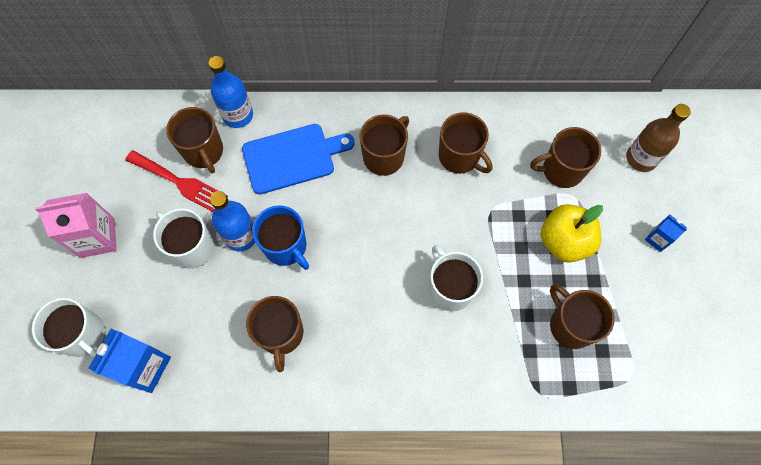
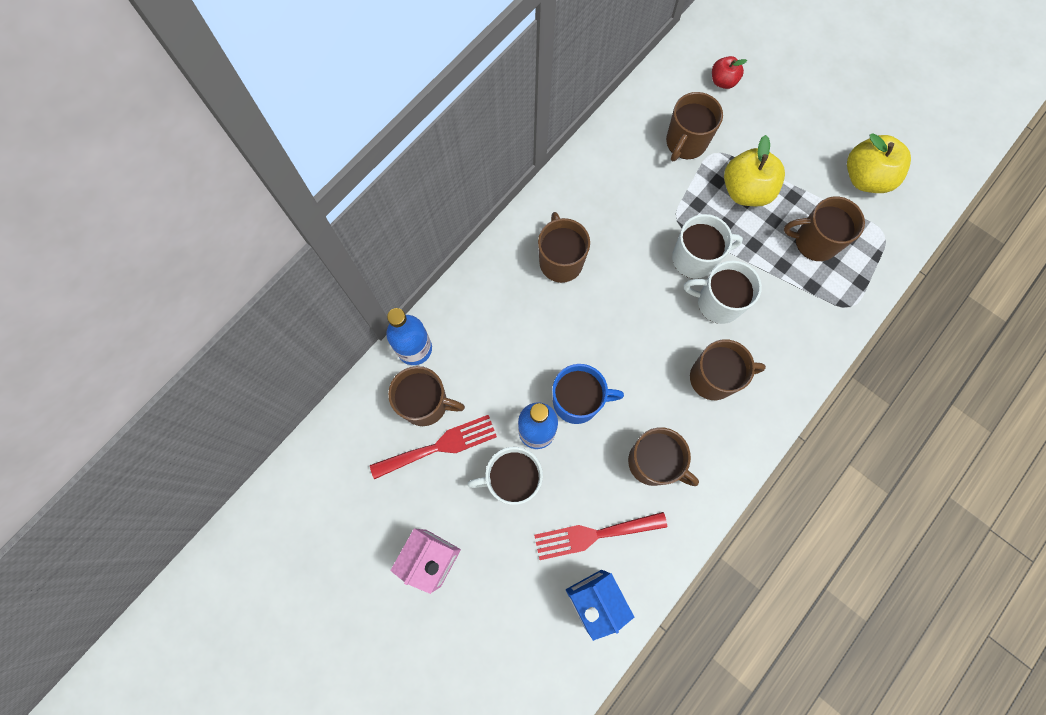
camera: 50 degrees left, 5 degrees up
(84, 335) = (521, 633): white mug -> white mug (695, 258)
(193, 332) = (594, 535): none -> red fork
(293, 158) = (498, 334): blue cutting board -> none
(459, 157) = (610, 205): brown mug -> brown mug (713, 378)
(641, 158) = (723, 81): brown bottle -> red apple
(657, 239) = (796, 127): blue carton -> none
(667, 325) = (865, 178): none -> yellow apple

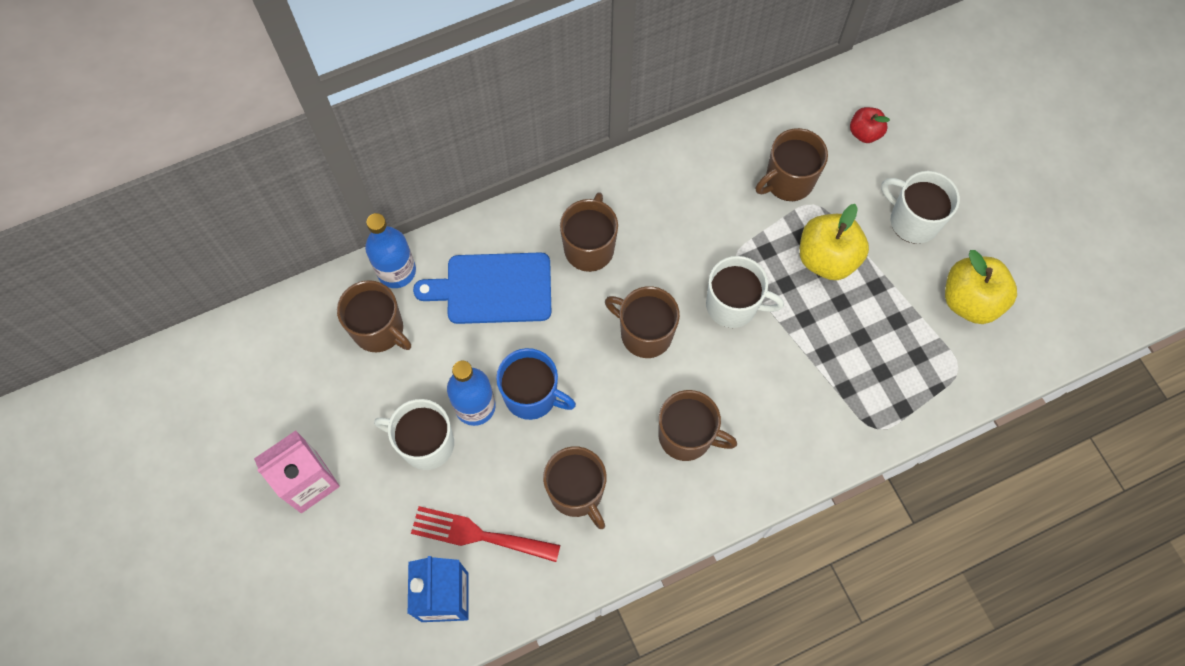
camera: 25 degrees right, 5 degrees down
(439, 446) = (371, 377): red fork -> none
(501, 328) = (493, 288): none -> blue cutting board
(717, 303) = (733, 361): white mug -> white mug (913, 221)
(814, 241) = (874, 344): brown mug -> brown mug (645, 333)

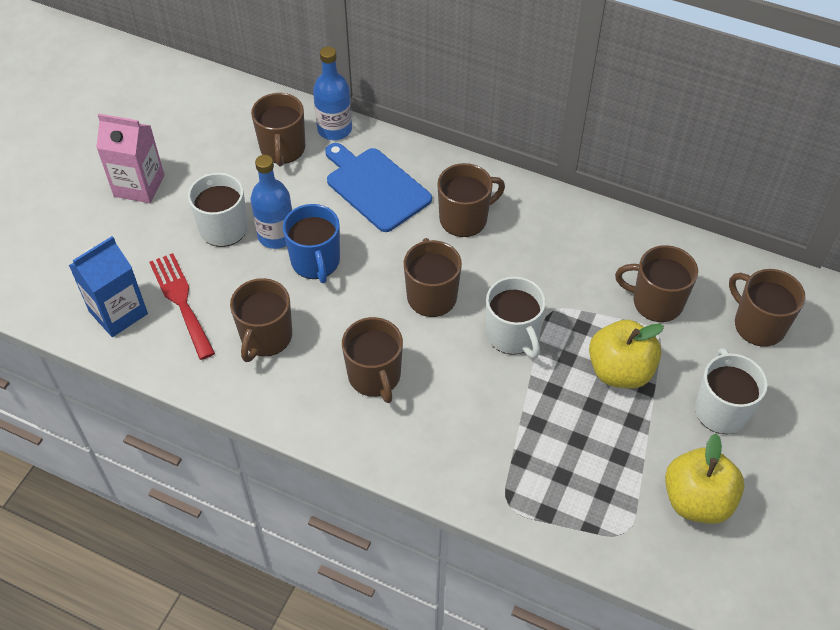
camera: 50 degrees right, 15 degrees down
(864, 133) = (758, 325): red apple -> brown mug

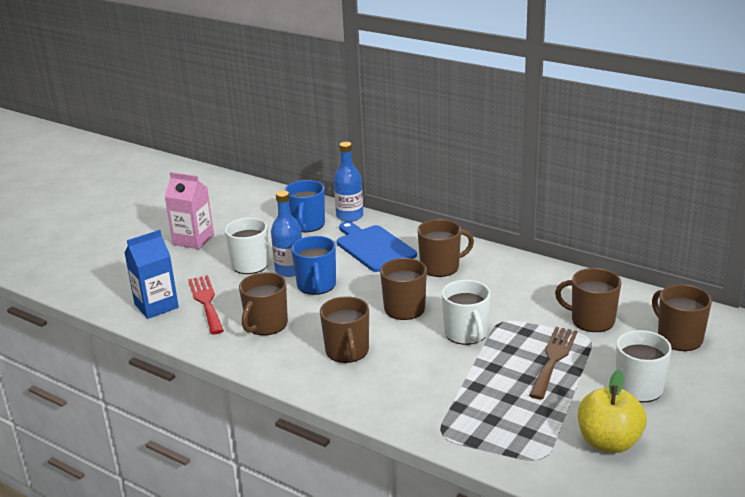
camera: 10 degrees right, 25 degrees down
(282, 149) = (307, 225): brown mug -> blue mug
(620, 371) = (553, 359): yellow apple -> brown fork

